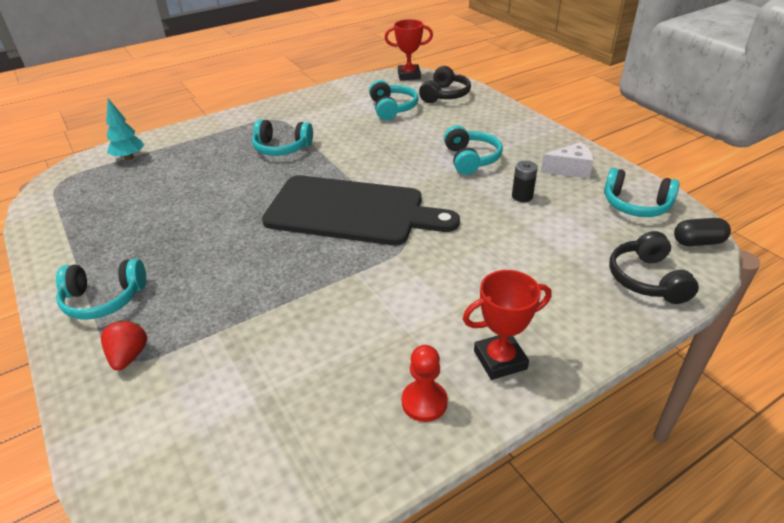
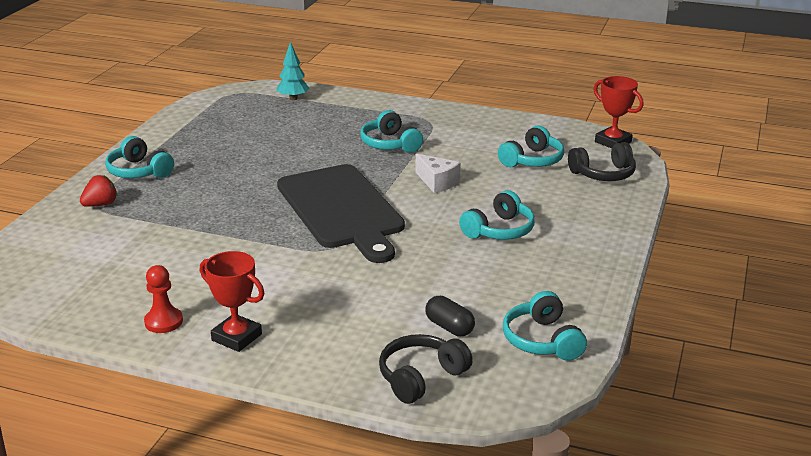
camera: 50 degrees right, 10 degrees down
(522, 196) = (472, 276): black battery -> none
(570, 170) = (557, 286): white cheese -> white cheese (437, 182)
(698, 242) = (521, 392): black capsule -> black capsule (449, 327)

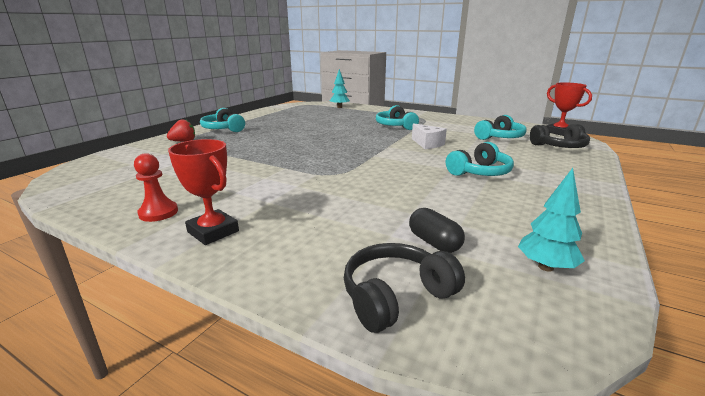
camera: 10 degrees right, 5 degrees down
(341, 209) = (351, 153): black cutting board -> none
(542, 340) = (545, 267): turquoise headphones -> turquoise tree

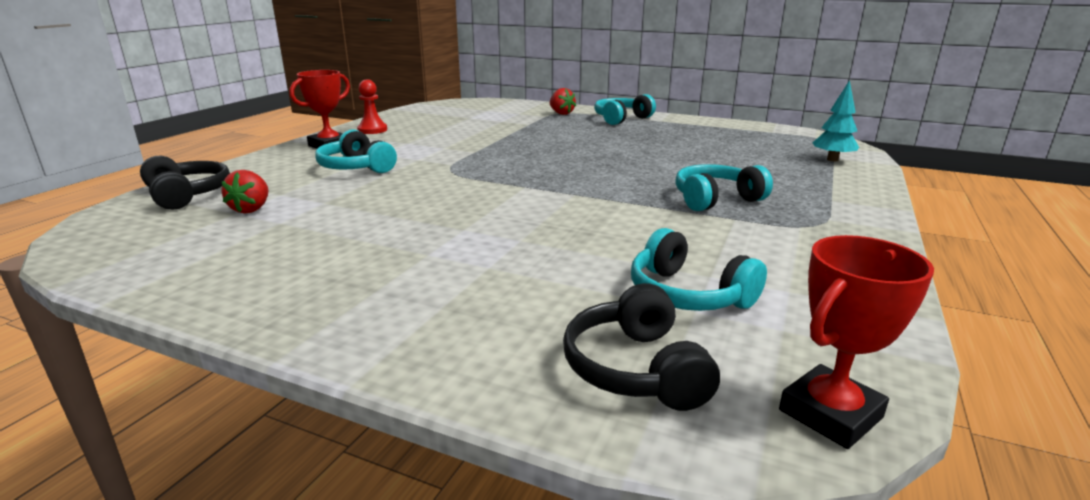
camera: 85 degrees right, 0 degrees up
(427, 144) = (598, 220): white cheese -> none
(434, 242) = (251, 209): black capsule -> red strawberry
(480, 172) = (444, 248): turquoise headphones -> turquoise headphones (356, 168)
(545, 267) = (162, 251): turquoise tree -> none

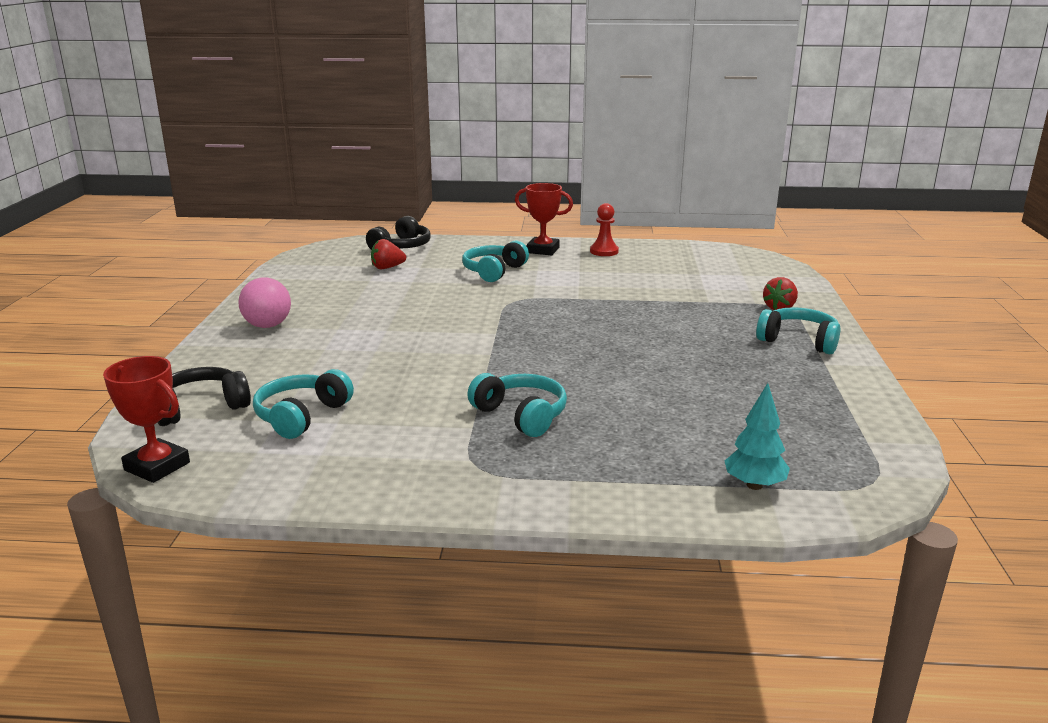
camera: 70 degrees right, 0 degrees up
(359, 300) = (267, 325): none -> pink ball

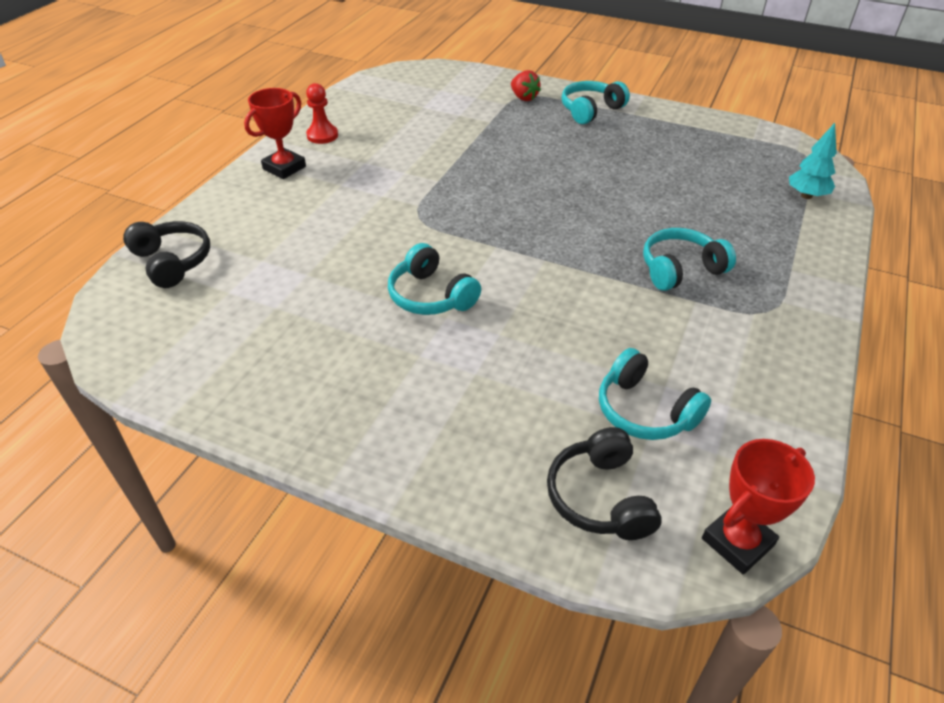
camera: 70 degrees left, 20 degrees up
(267, 325) = (374, 417): pink ball -> none
(387, 268) = (242, 286): red strawberry -> none
(494, 271) = (323, 212): turquoise headphones -> turquoise headphones (431, 296)

